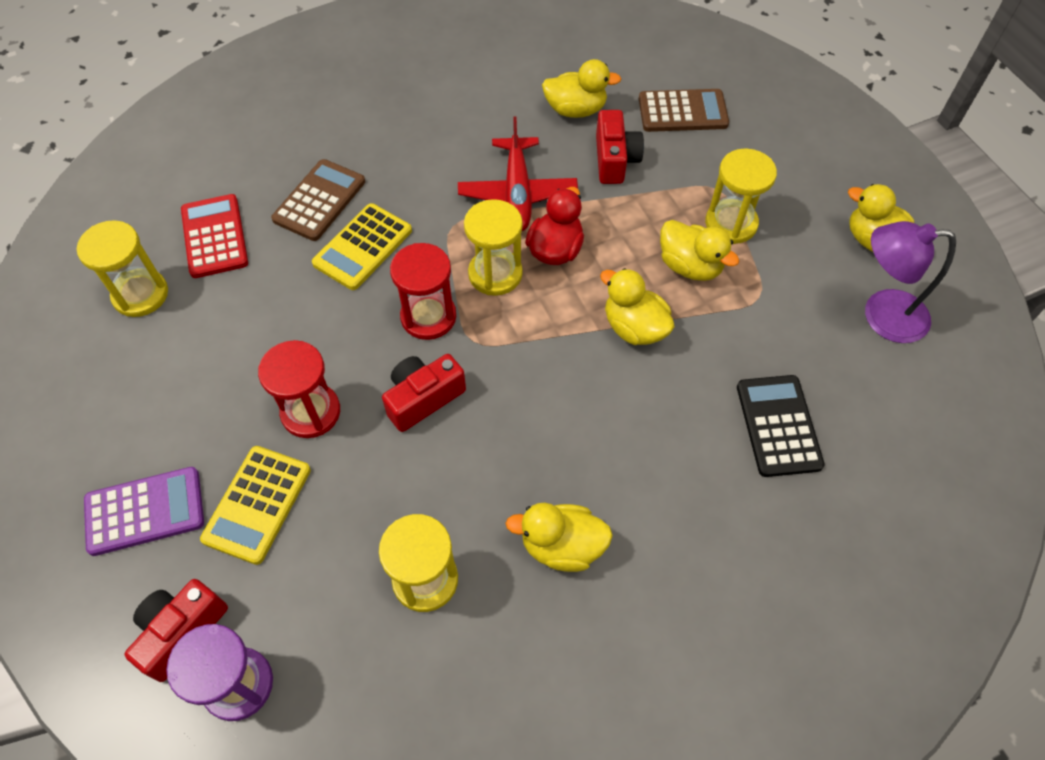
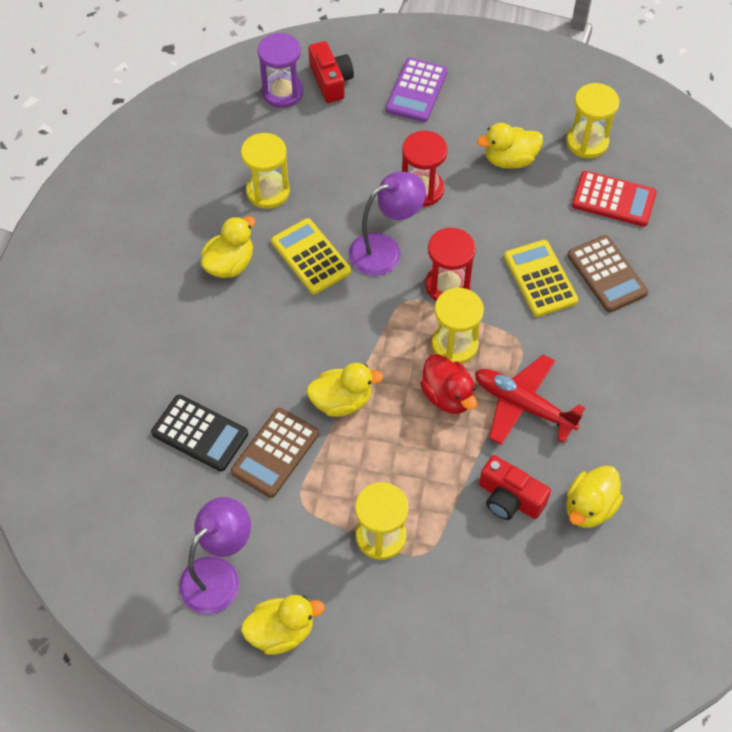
camera: 125 degrees right, 0 degrees up
(257, 504) = (379, 139): yellow calculator -> yellow calculator (311, 257)
(423, 398) = (385, 250): red camera -> purple lamp
(682, 112) = (528, 594): brown calculator -> brown calculator (275, 453)
(690, 266) = (364, 475): yellow duck -> yellow duck (510, 159)

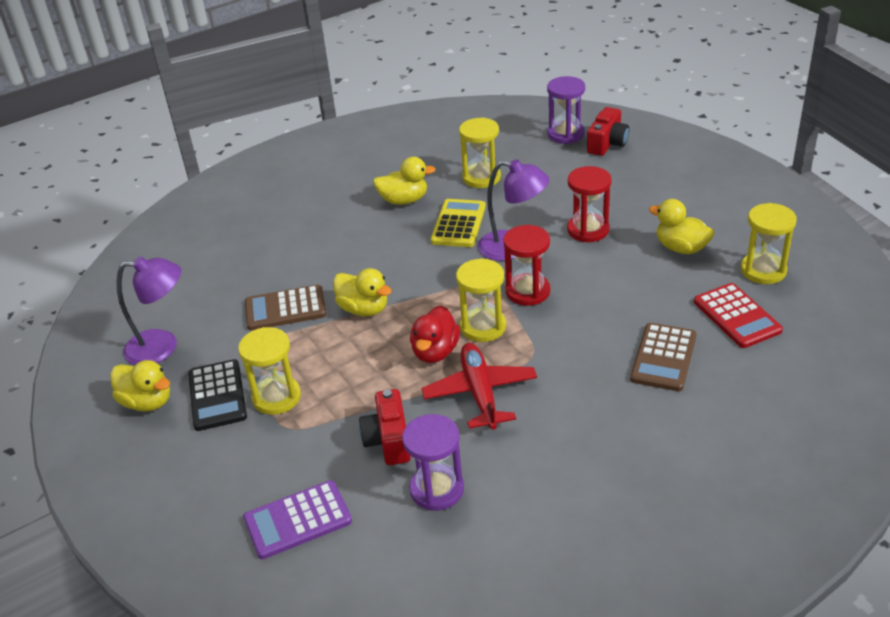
camera: 50 degrees right, 20 degrees down
(200, 433) = (261, 271): black calculator -> black calculator (217, 395)
(416, 91) = (663, 176): purple calculator -> purple calculator (298, 520)
(540, 279) = (604, 328): yellow calculator -> none
(589, 507) = (437, 489): yellow duck -> purple hourglass

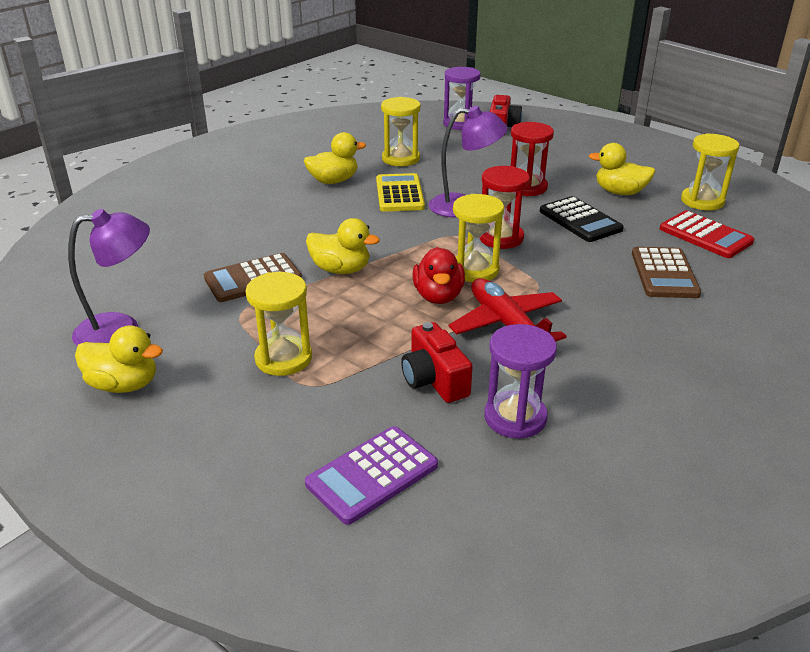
camera: 20 degrees left, 5 degrees down
(217, 395) = (210, 366): black calculator -> black calculator (580, 220)

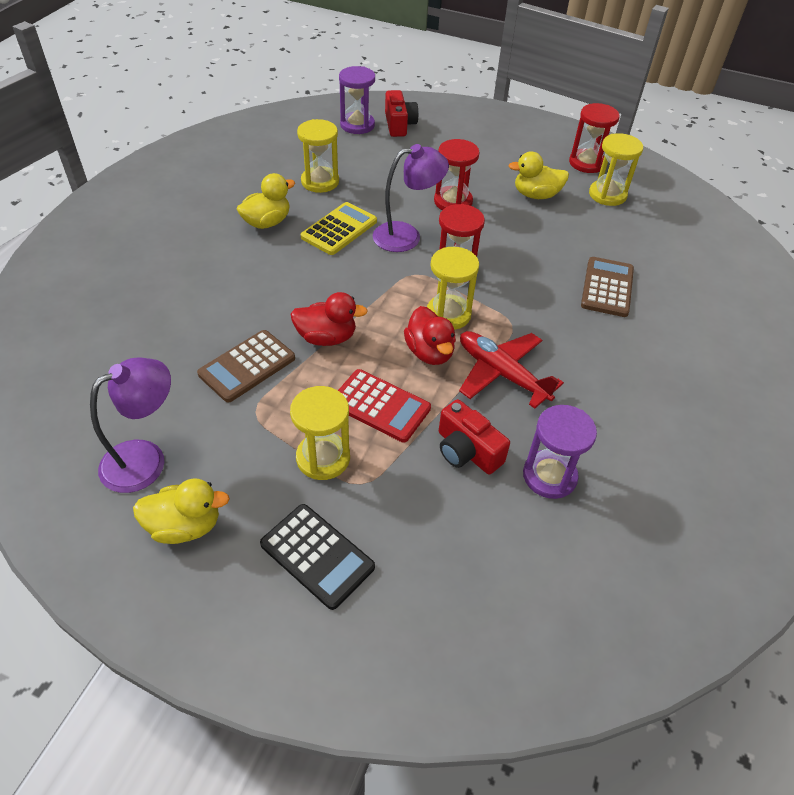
camera: 20 degrees left, 15 degrees up
(341, 269) = (326, 337): yellow duck -> red duck
(372, 475) = (459, 568): purple calculator -> none
(399, 194) = (339, 229): yellow calculator -> yellow calculator turned 60 degrees clockwise
(580, 220) = (515, 236): black calculator -> black calculator (317, 556)
(664, 274) = (607, 287): brown calculator -> brown calculator turned 150 degrees counterclockwise
(690, 174) = (586, 163): none -> red hourglass
(705, 235) = (624, 236): red calculator -> red calculator (380, 406)

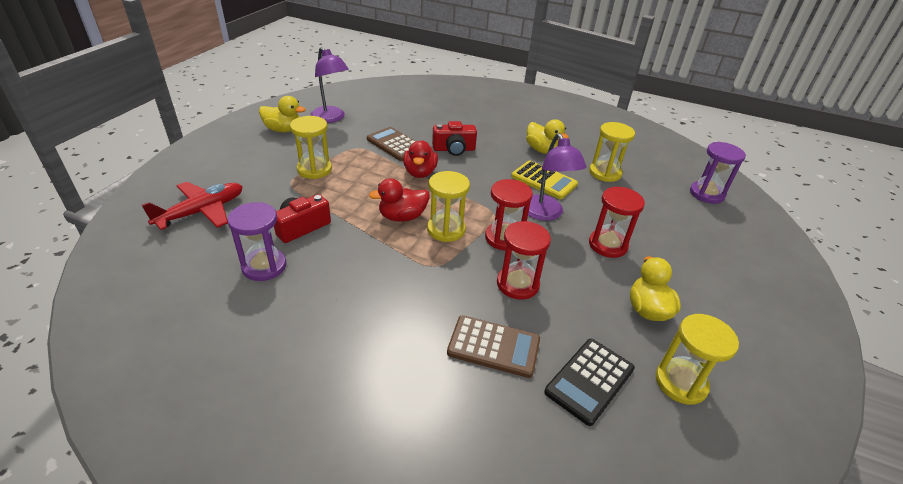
camera: 90 degrees right, 10 degrees down
(185, 526) = (283, 130): yellow duck -> yellow duck turned 75 degrees counterclockwise
(317, 556) = (246, 166): black calculator -> black calculator (589, 380)
(380, 406) = (352, 192): red calculator -> none
(399, 124) = (726, 219): red camera -> red camera (454, 149)
(501, 373) = (375, 253): red plane -> red plane (202, 212)
(586, 163) = (747, 373): red hourglass -> red hourglass (517, 284)

